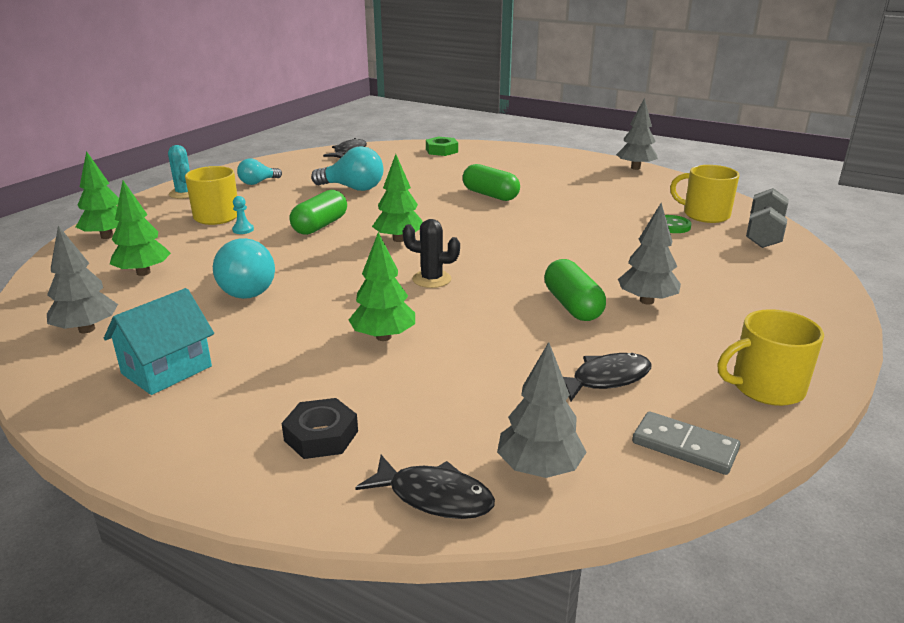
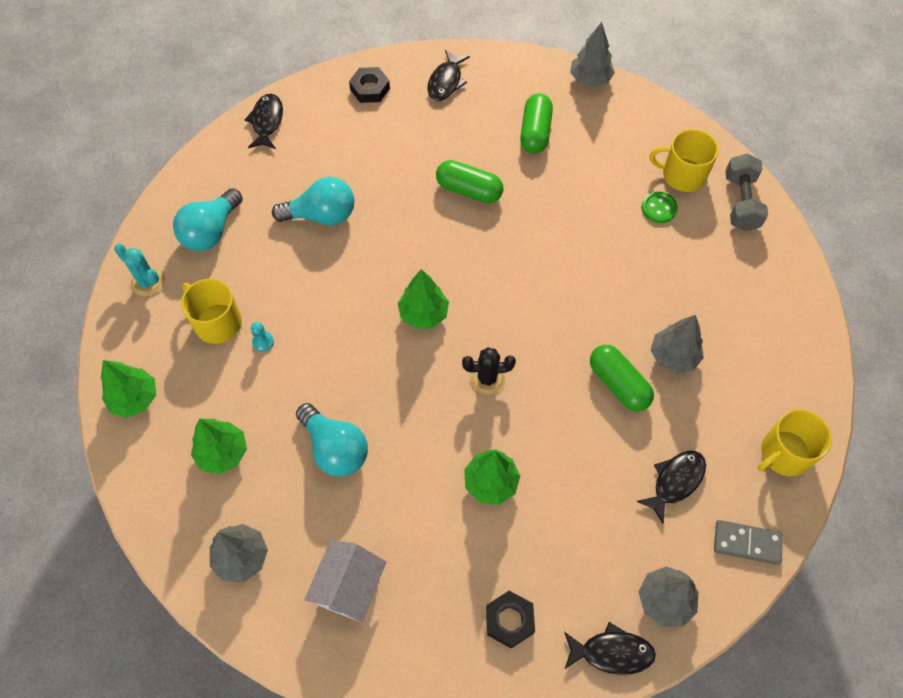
camera: 20 degrees left, 35 degrees up
(166, 370) = (349, 587): turquoise house -> white house
(258, 182) = (211, 231): turquoise light bulb -> turquoise light bulb, size x1.63
(320, 226) = (334, 310): green capsule -> green capsule (535, 132)
(441, 151) = (370, 89): green nut -> black nut
(506, 155) = (446, 82): none -> black fish

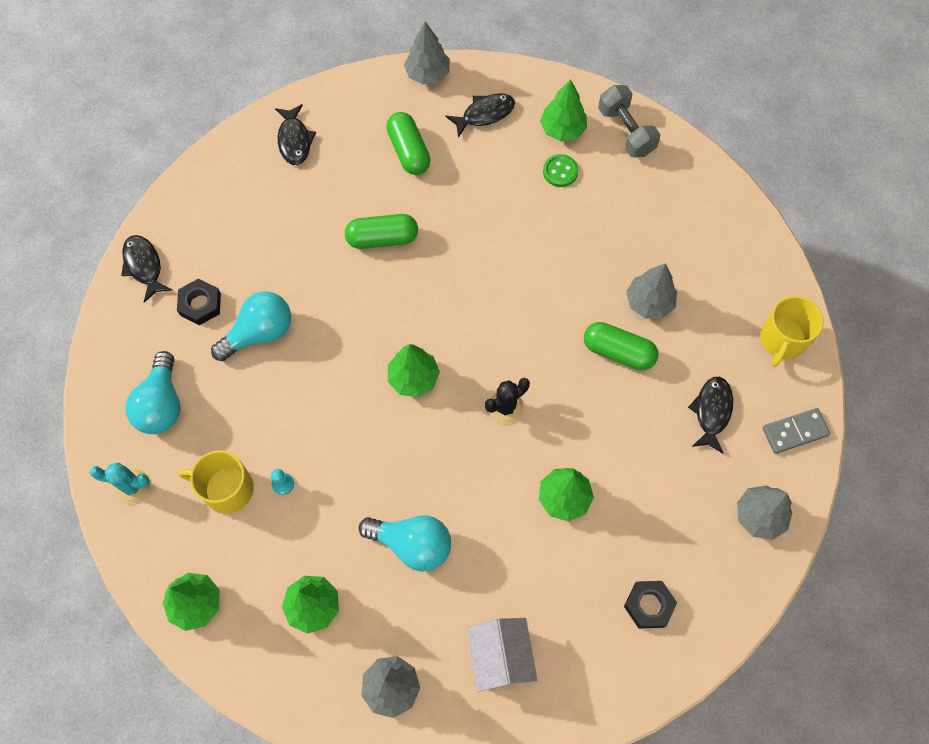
camera: 30 degrees left, 5 degrees up
(370, 89) = (225, 183): black nut -> black nut (200, 304)
(612, 652) = (743, 583): black fish -> black fish (485, 114)
(682, 175) = (562, 129): yellow mug -> green tree

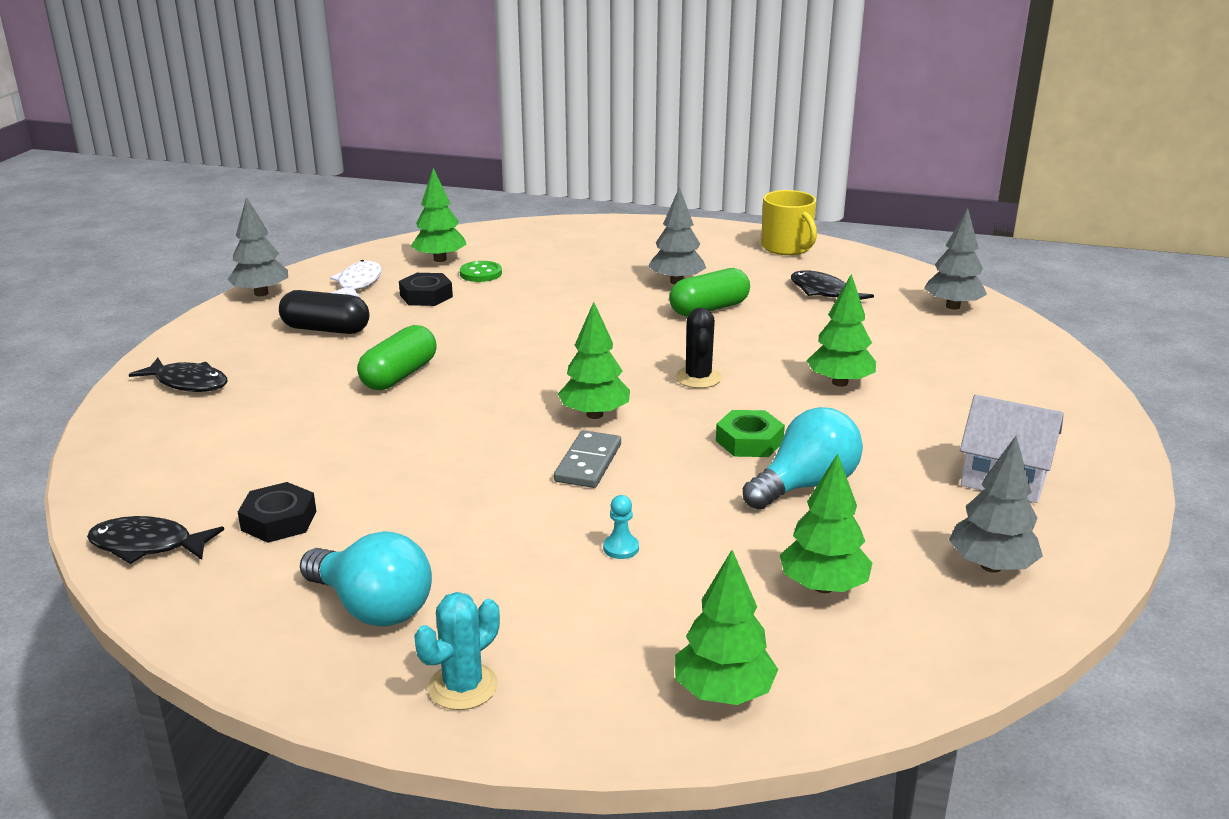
camera: 55 degrees left, 40 degrees down
(226, 489) = (574, 597): yellow mug -> none
(259, 333) = (389, 491): turquoise light bulb -> none
(408, 151) = (326, 329): green capsule -> black capsule
(443, 485) = (749, 441): none -> green nut
(485, 114) = (358, 284): black fish -> white fish
(626, 131) = (490, 238): grey dumbbell -> none
(649, 605) = (1005, 381): black nut -> black nut (426, 296)
(795, 431) = (882, 269): grey domino -> grey domino (588, 463)

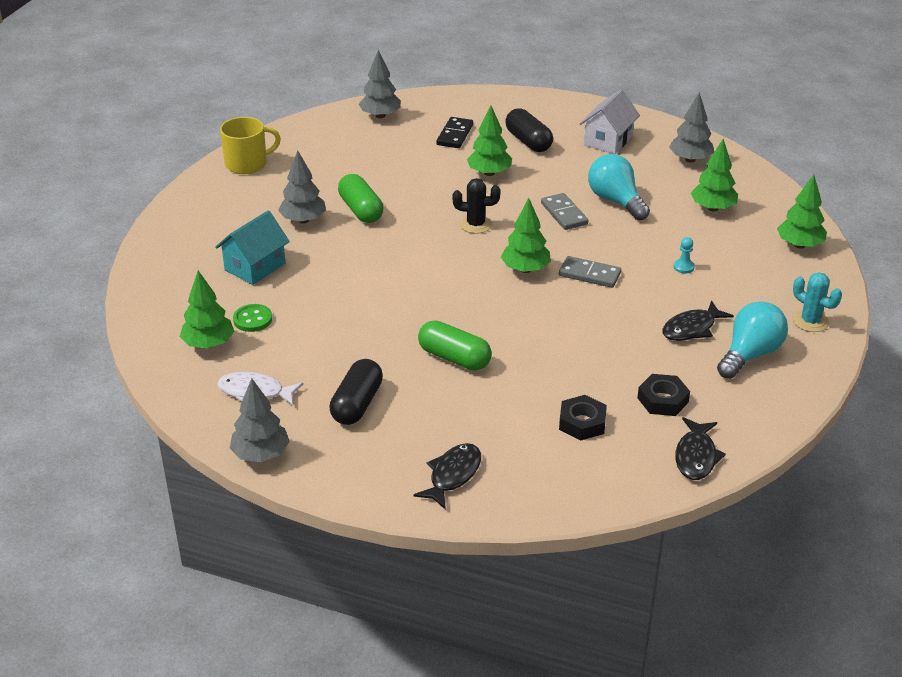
camera: 85 degrees left, 10 degrees up
(426, 296) = (296, 350): black nut -> black nut (582, 423)
(577, 267) = (255, 267): none -> turquoise house
(749, 441) = (564, 214): green nut -> grey domino
(823, 292) = (342, 160): black fish -> black fish (692, 328)
(934, 355) = (455, 135): none -> black domino
(952, 409) = (528, 141): none -> black capsule

